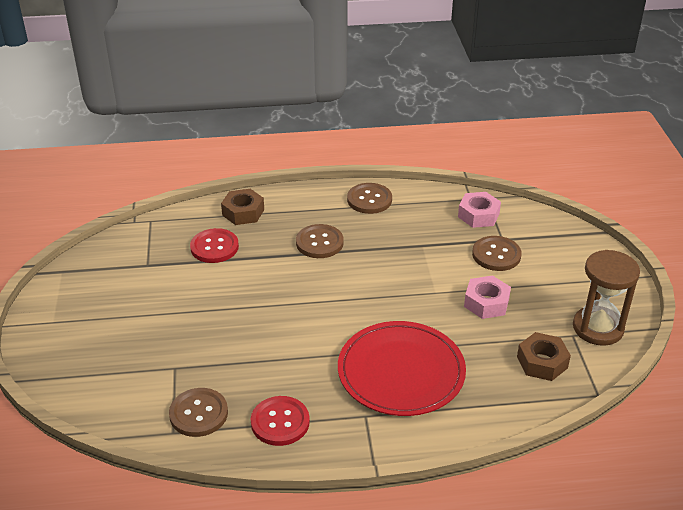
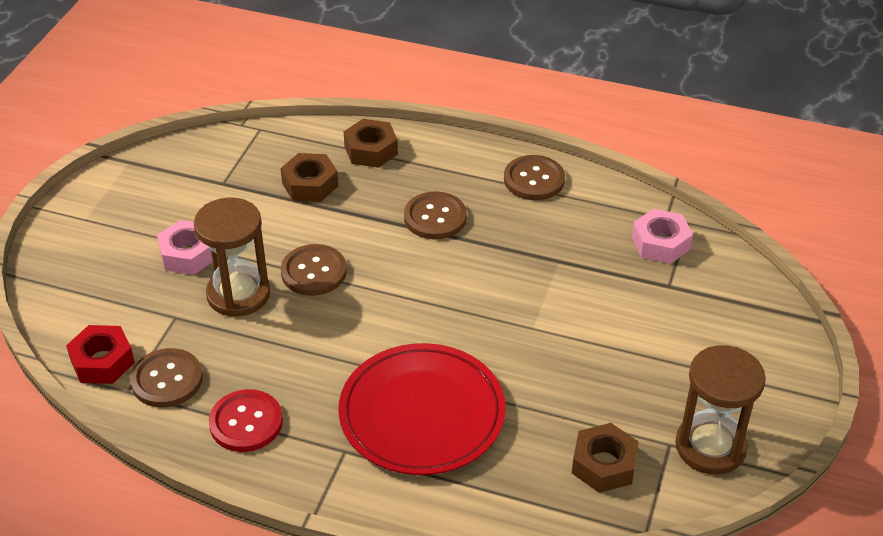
camera: 25 degrees right, 5 degrees up
(138, 418) = (102, 361): none -> red nut
(212, 336) = (238, 294): none -> brown hourglass
(214, 247) = (310, 184): red button -> brown nut
(486, 303) = (587, 363): pink nut -> pink nut (188, 254)
(496, 255) = (646, 304): brown button -> brown button (313, 272)

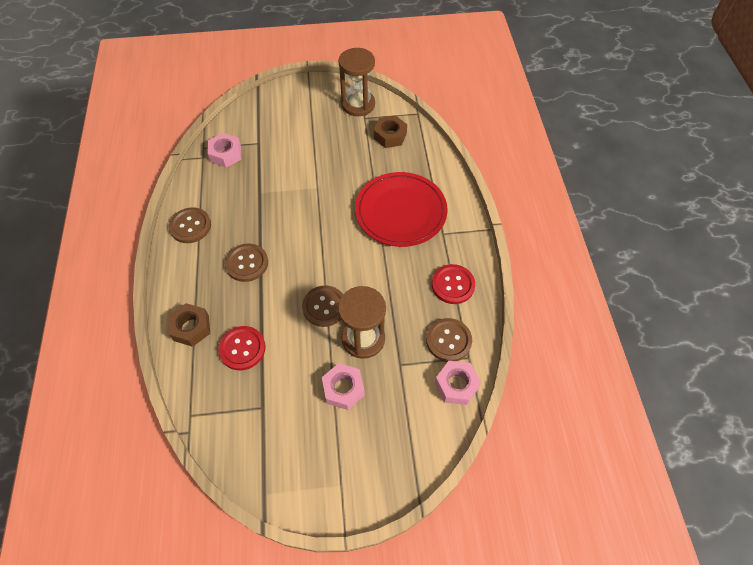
camera: 115 degrees left, 15 degrees up
(102, 361) = (456, 385): red nut -> pink nut
(310, 184) = (242, 348): brown nut -> red button

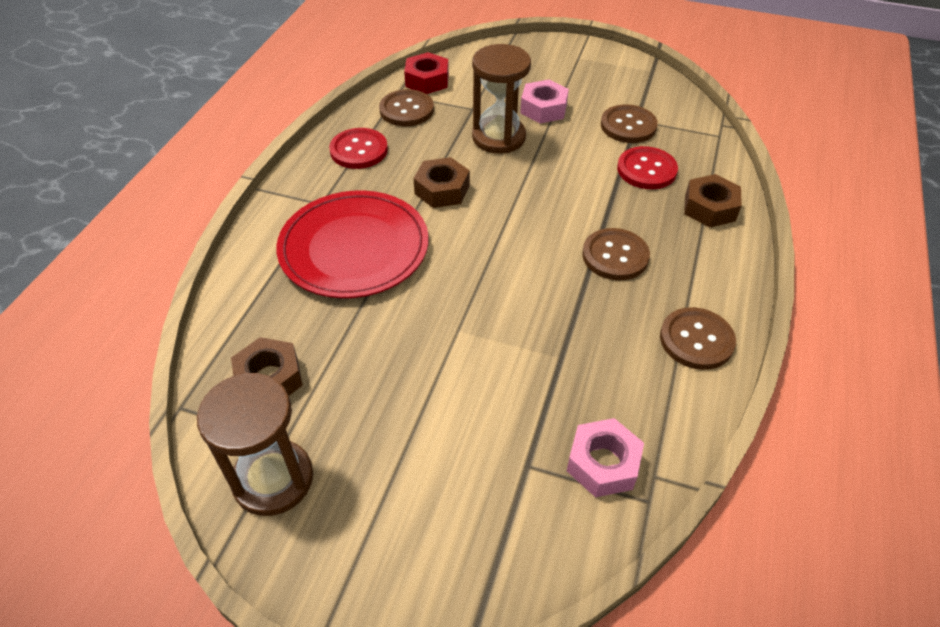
camera: 155 degrees left, 10 degrees down
(324, 307) = (528, 177): brown button -> brown button (628, 126)
(376, 273) = (442, 190): none -> brown nut
(456, 385) = (427, 80): pink nut -> red nut

